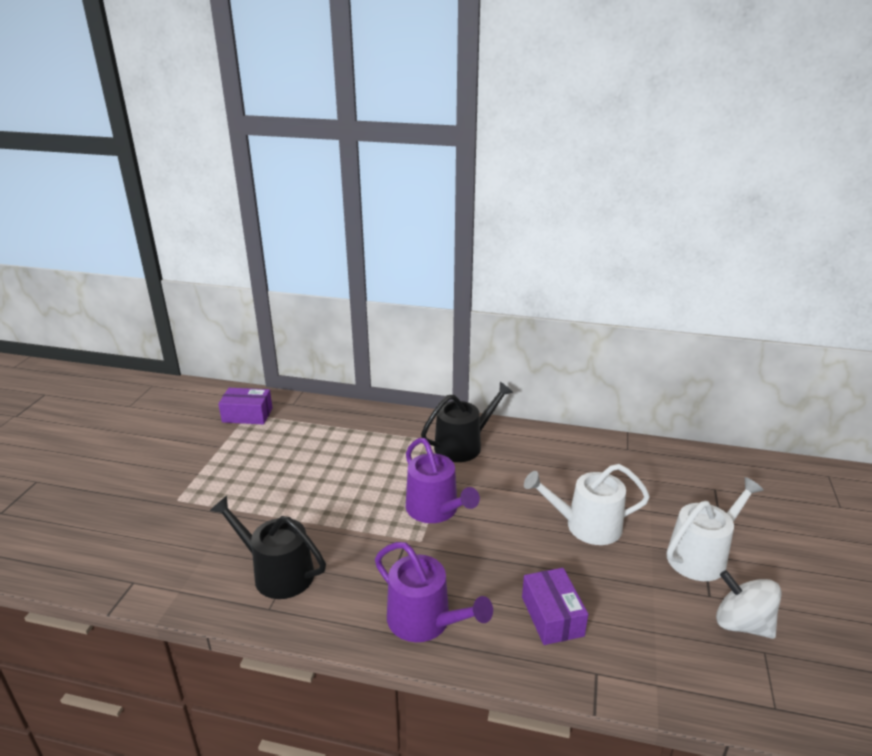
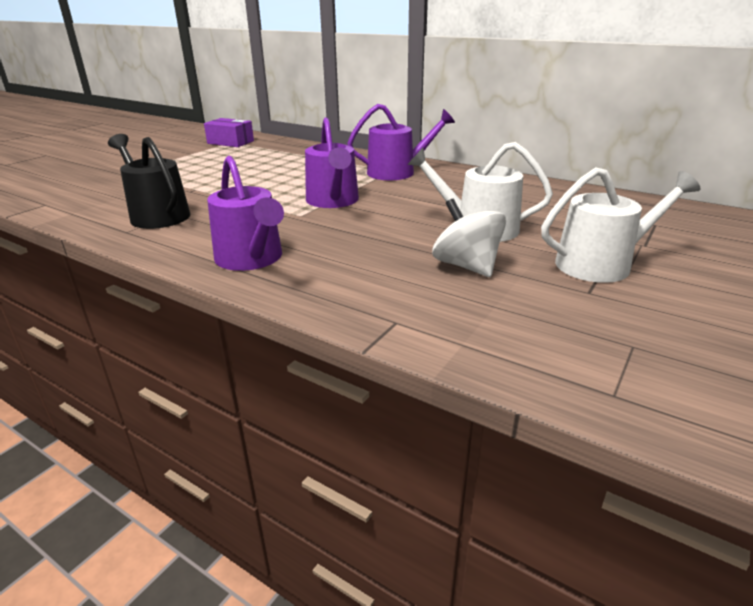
camera: 20 degrees right, 0 degrees up
(463, 445) = (397, 172): black watering can -> purple watering can
(552, 616) = (384, 276): purple box -> none
(742, 624) = (617, 319): white spinning top -> white spinning top (466, 266)

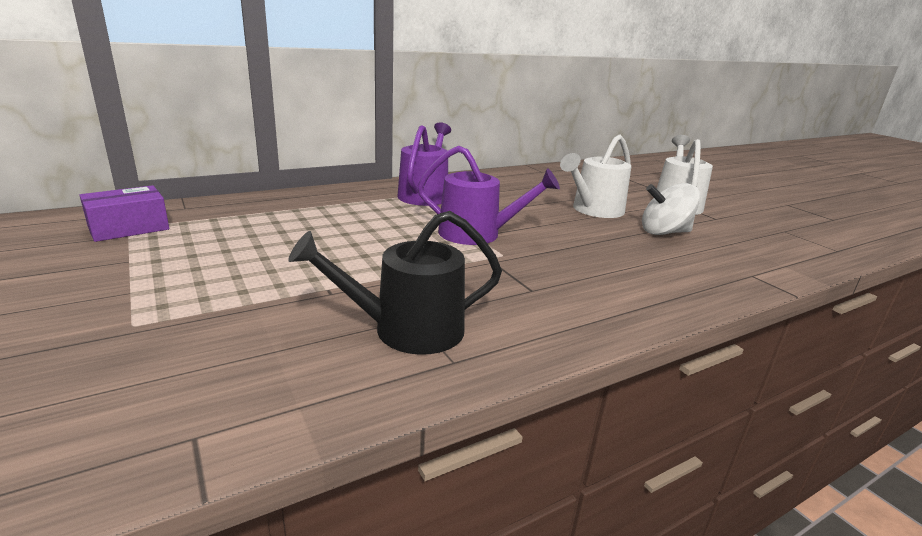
camera: 65 degrees left, 5 degrees down
(251, 259) = (607, 300): purple watering can -> none

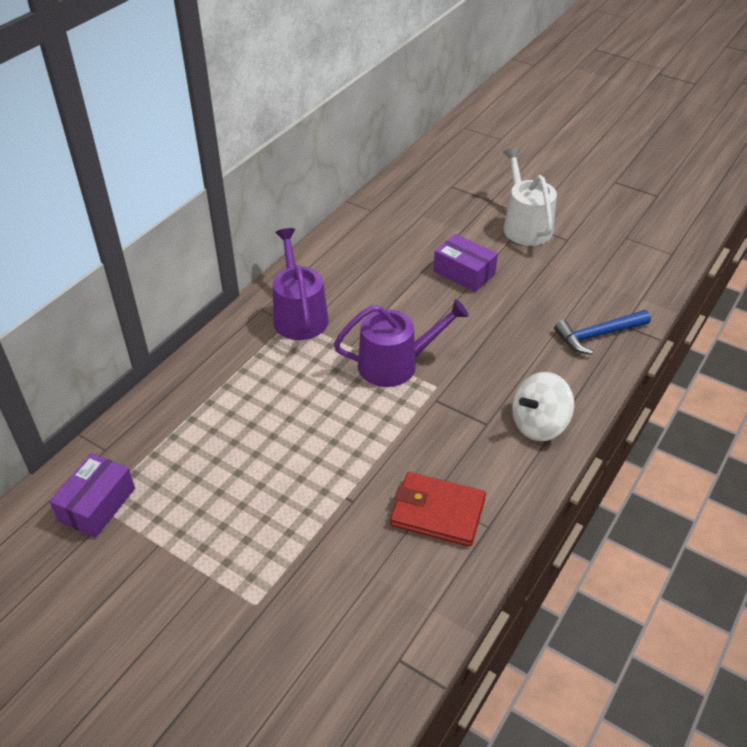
camera: 25 degrees left, 20 degrees up
(407, 330) = (438, 512): black watering can -> red wallet
(594, 210) = (464, 273): white watering can -> purple box
(664, 232) = (537, 287): white spinning top -> white spinning top (539, 424)
(714, 273) = (597, 335): none -> blue hammer

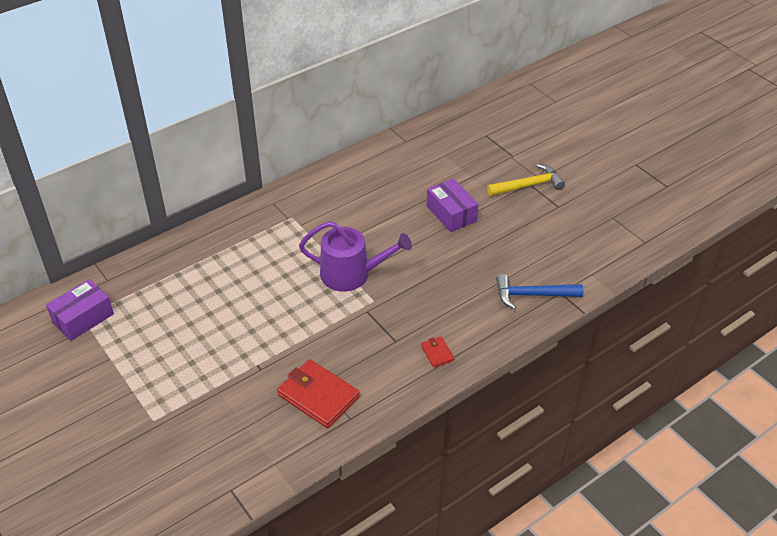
camera: 20 degrees right, 0 degrees up
(299, 315) = (299, 215): purple watering can -> none
(525, 226) = (528, 185): white watering can -> yellow hammer
(539, 424) = (437, 353): white spinning top -> red wallet

